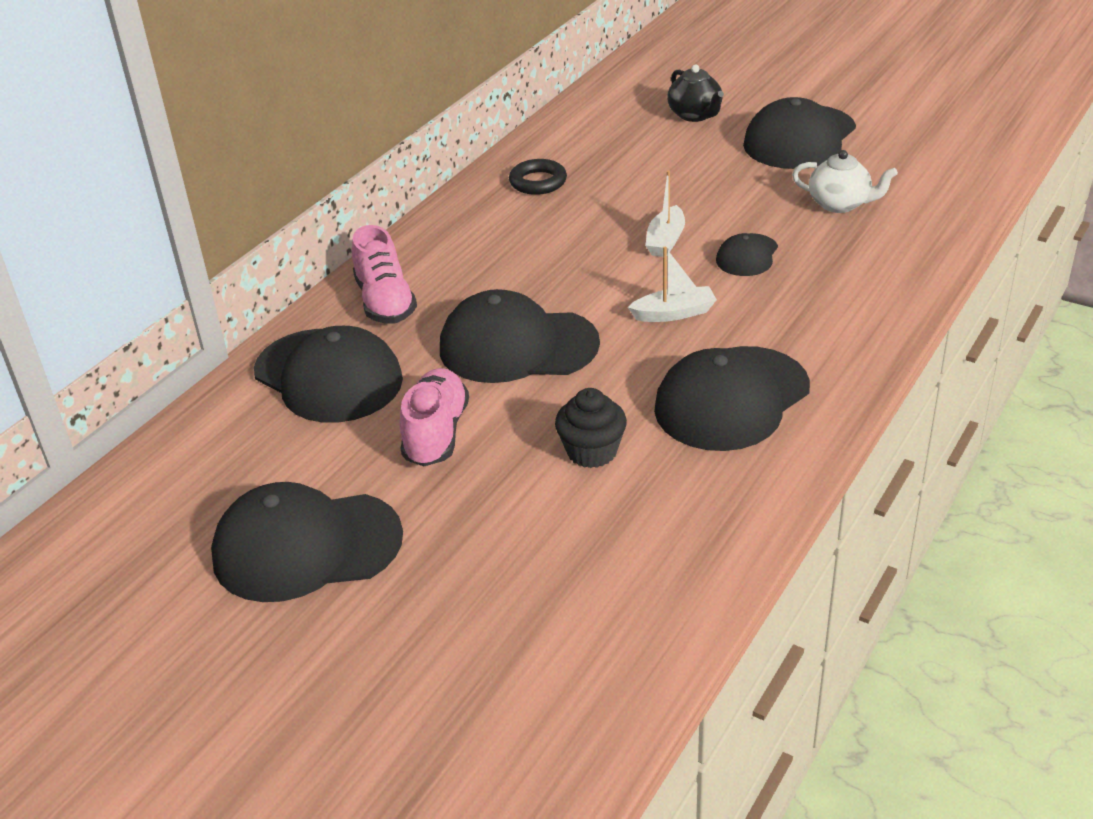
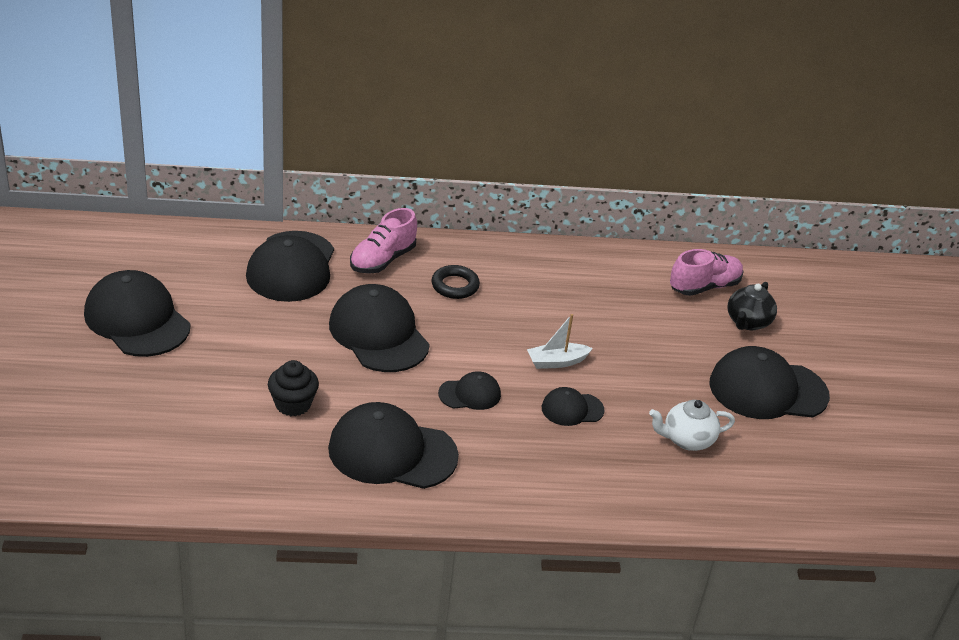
camera: 50 degrees right, 0 degrees up
(436, 433) = (266, 331): pink shoe -> pink shoe (704, 287)
(538, 182) = (579, 275): black ring -> black ring (455, 286)
(674, 313) = (470, 394): white boat -> black cap
(840, 204) = (687, 440): white teapot -> white teapot turned 90 degrees clockwise

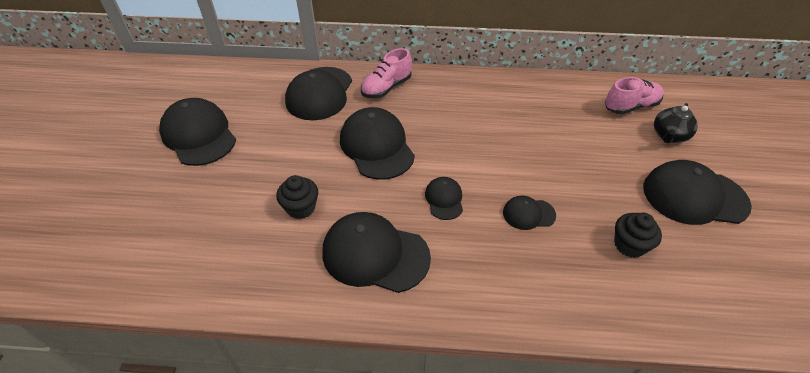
camera: 10 degrees right, 10 degrees up
(455, 286) = (438, 107): black ring -> none
(470, 394) = (444, 199): black cap -> black cap turned 90 degrees counterclockwise
(556, 362) = (515, 170): white boat -> none
(687, 440) = (629, 245): white teapot -> black cupcake

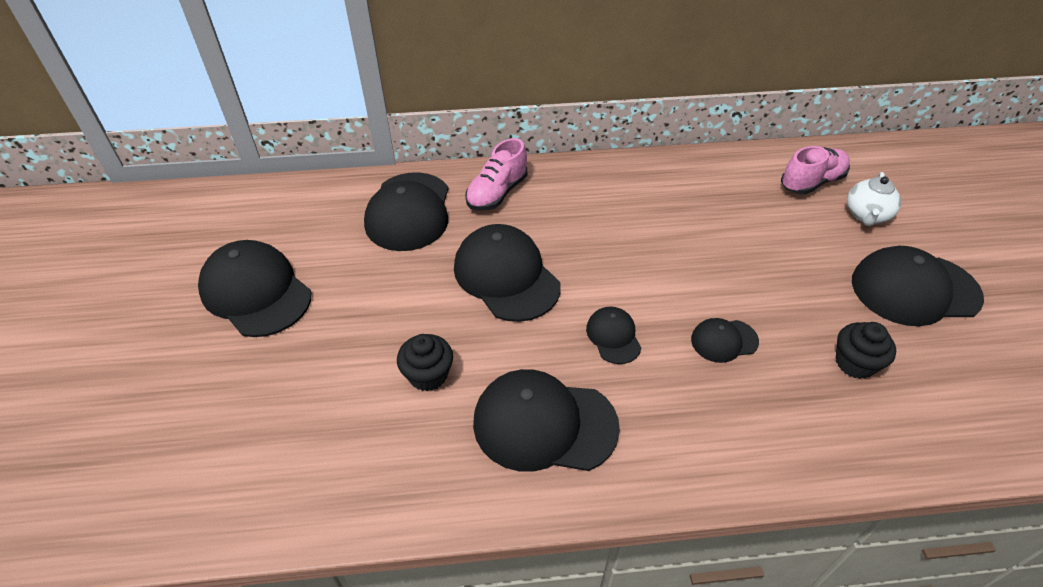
camera: 10 degrees left, 0 degrees up
(669, 136) = (866, 215): black teapot -> white teapot

